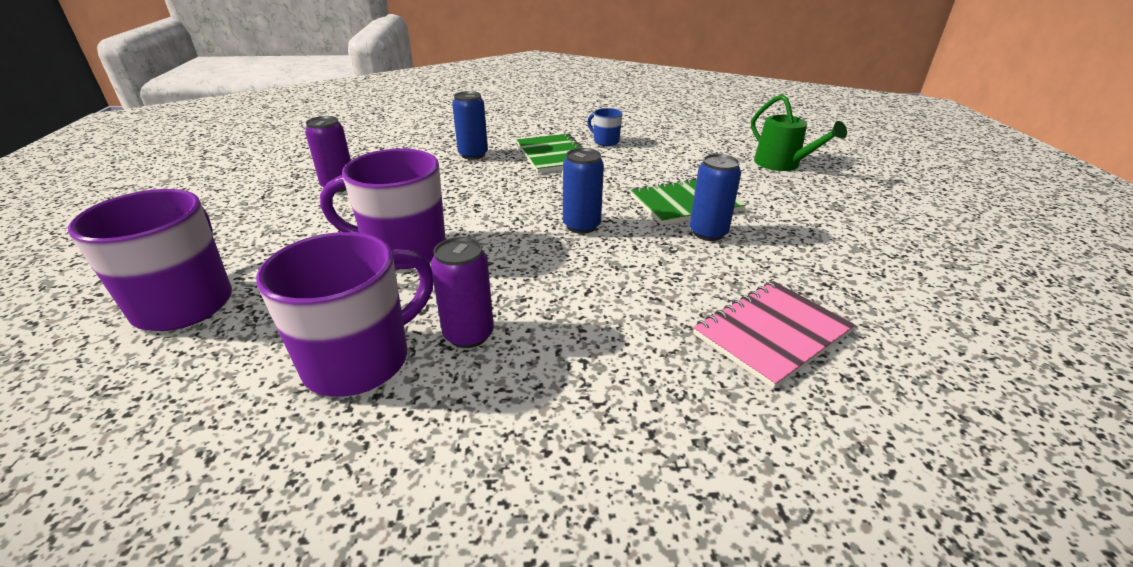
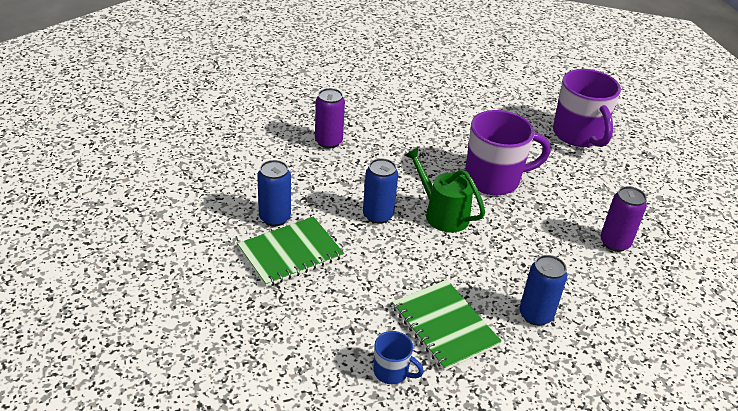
camera: 165 degrees right, 5 degrees up
(360, 360) = (457, 117): purple mug -> none
(468, 334) = (413, 131): purple can -> purple can (328, 141)
(772, 334) = (249, 144): pink notebook -> none
(782, 164) = (168, 341): green watering can -> green watering can (442, 214)

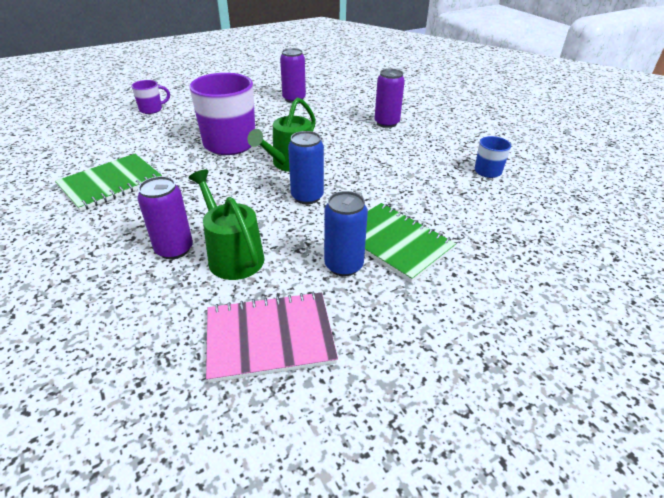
camera: 100 degrees left, 0 degrees up
(223, 173) = (270, 337): none -> pink notebook
(310, 166) = (232, 255): none -> green watering can
(444, 326) = (424, 154): green notebook -> green notebook (111, 183)
(535, 315) = (386, 123): blue can -> purple can
(578, 135) = (152, 109): purple mug -> purple mug, size x0.48

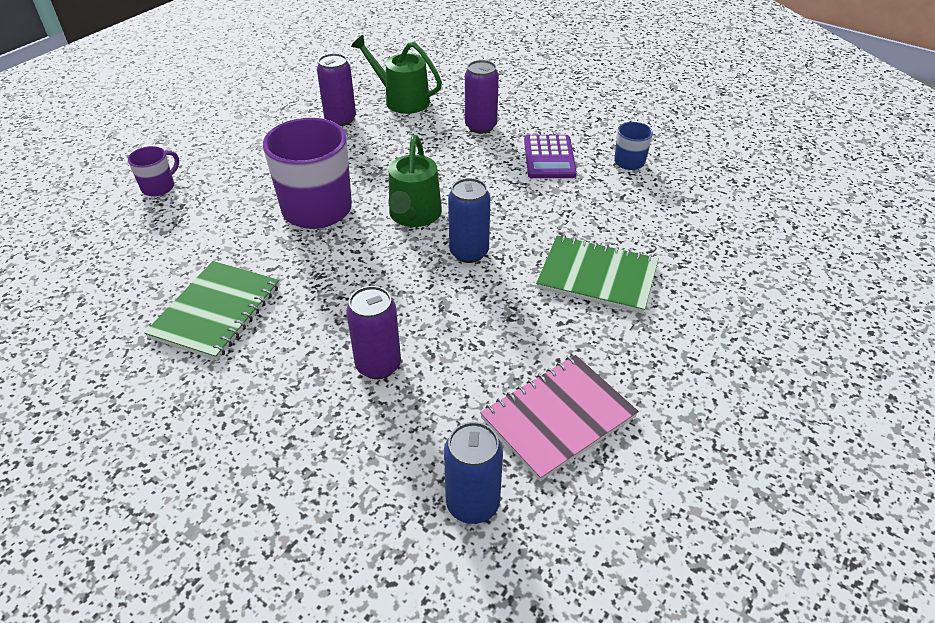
camera: 25 degrees left, 5 degrees up
(232, 255) = (448, 349): green watering can -> green watering can (402, 100)
(343, 265) = (568, 319): blue can -> blue can (472, 504)
(422, 153) = (549, 158): none -> purple calculator

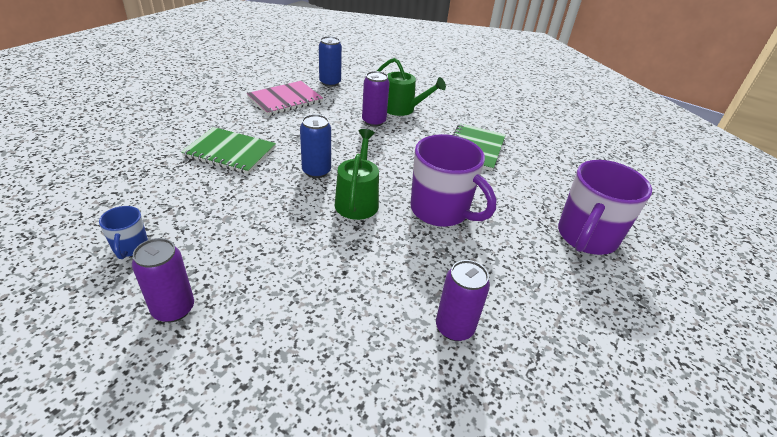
camera: 175 degrees right, 5 degrees down
(159, 187) = (586, 237): purple mug -> purple mug, size x2.10
(402, 100) = (380, 367): green watering can -> green watering can (402, 109)
(480, 126) = (278, 308): purple can -> purple can (173, 309)
(549, 158) = (214, 255): purple calculator -> none

